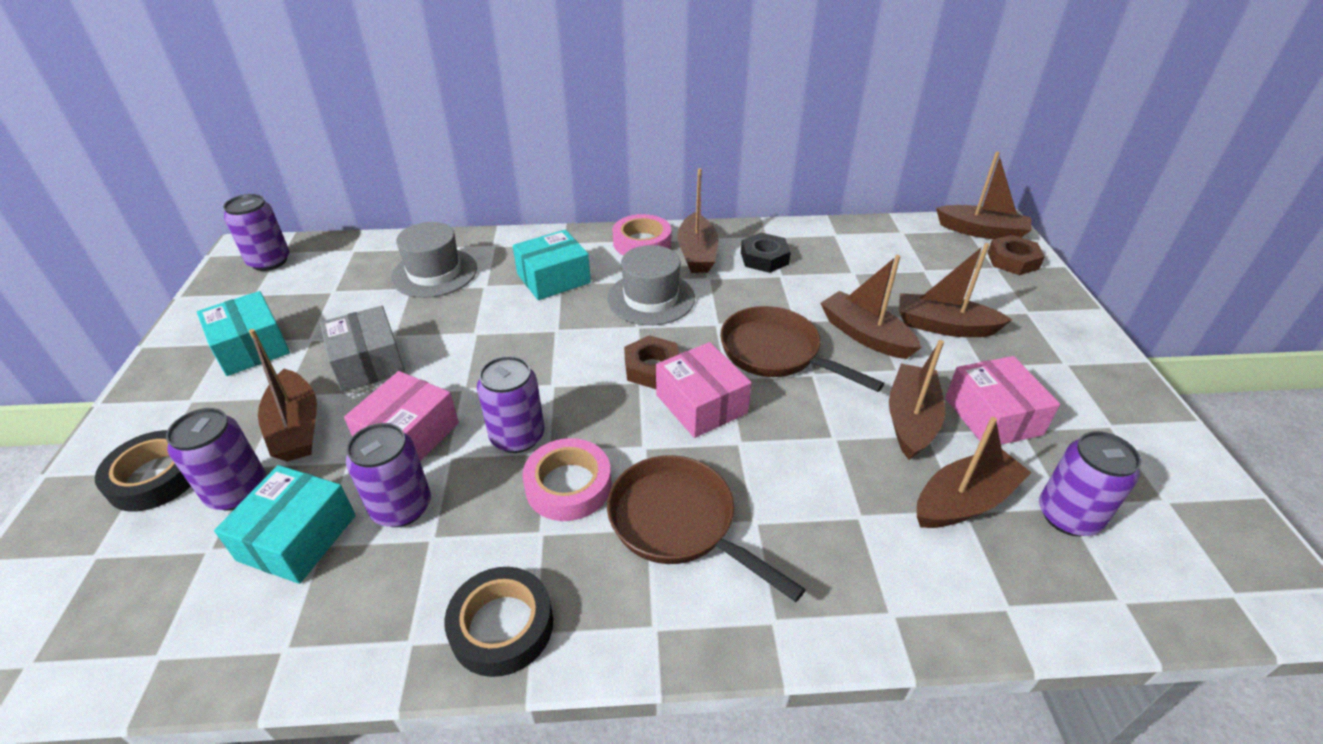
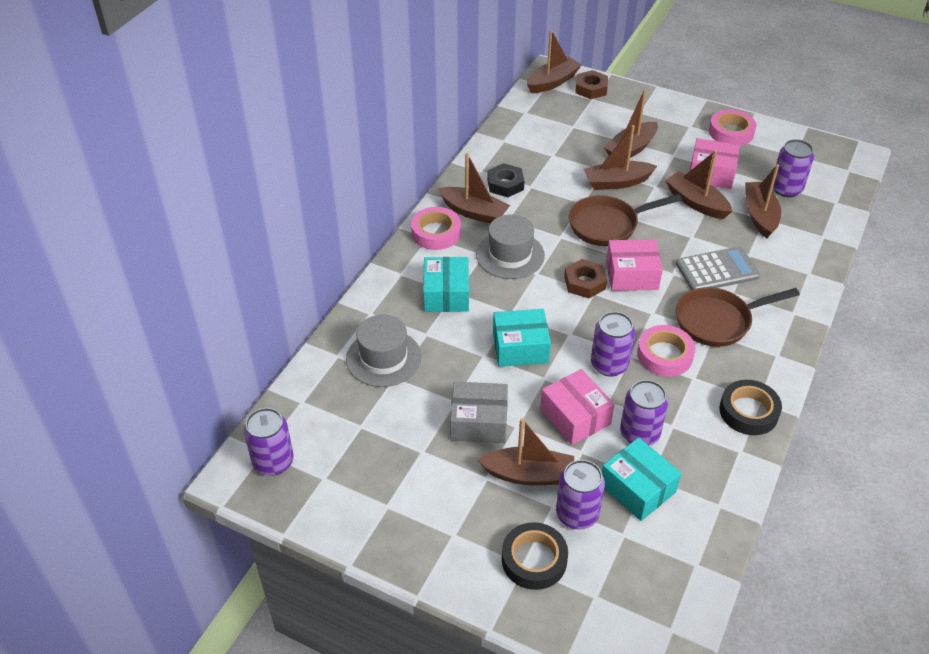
camera: 60 degrees left, 5 degrees up
(251, 347) = (407, 489): turquoise box -> turquoise box (520, 347)
(788, 488) = (717, 270): none -> grey calculator
(1113, 408) = (731, 132): none -> pink tape

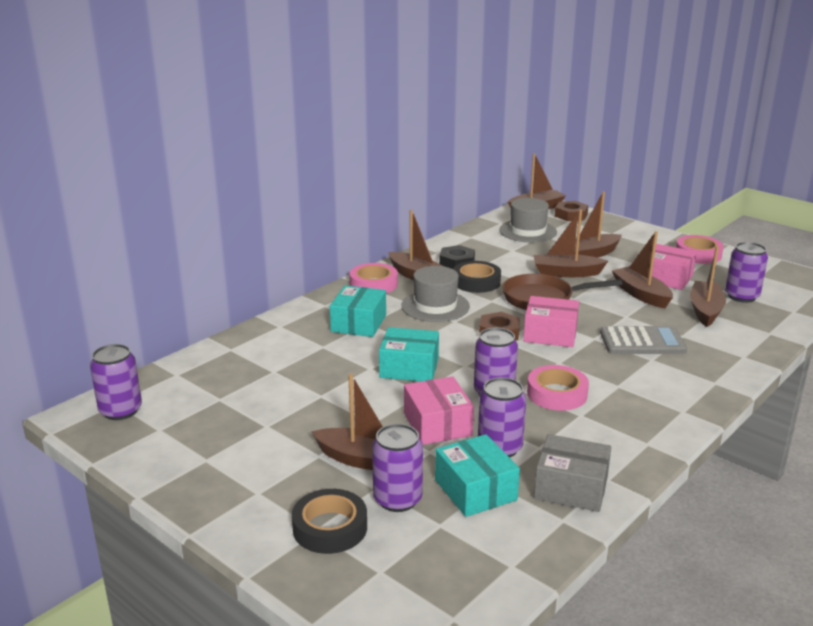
camera: 15 degrees right, 20 degrees down
(383, 358) = (272, 356): grey hat -> grey hat (527, 231)
(479, 422) = (336, 413): grey box -> grey box (571, 487)
(718, 321) = (627, 377): brown pan -> none
(748, 412) = (631, 449): black tape -> black tape (476, 282)

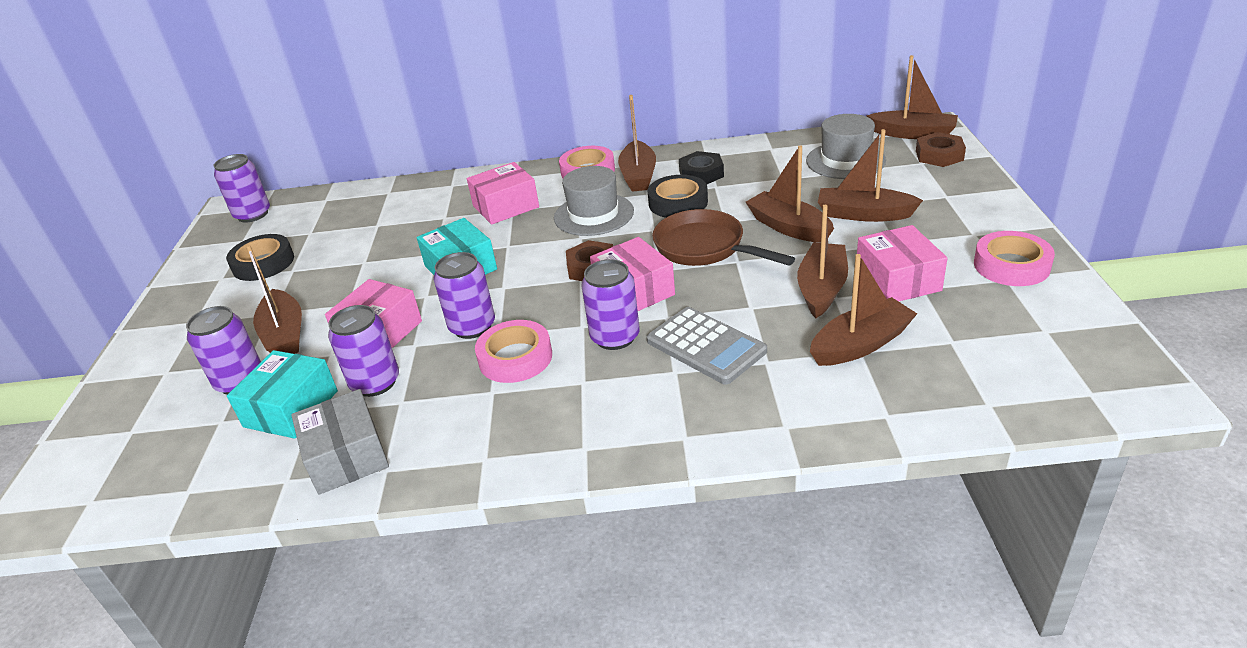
camera: 50 degrees right, 10 degrees up
(330, 528) = (173, 376): black tape -> black tape (263, 263)
(358, 323) = (506, 206): turquoise box -> pink box
(741, 296) = (952, 348): purple can -> purple can (615, 337)

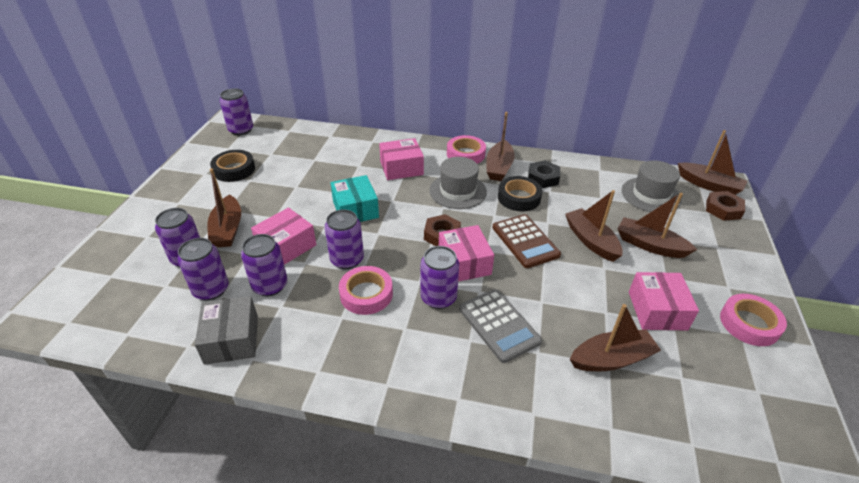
camera: 10 degrees right, 5 degrees up
(291, 409) = (211, 289): turquoise box -> purple can
(705, 248) = (525, 241): brown pan -> brown calculator
(822, 288) = (598, 301): brown boat -> none

